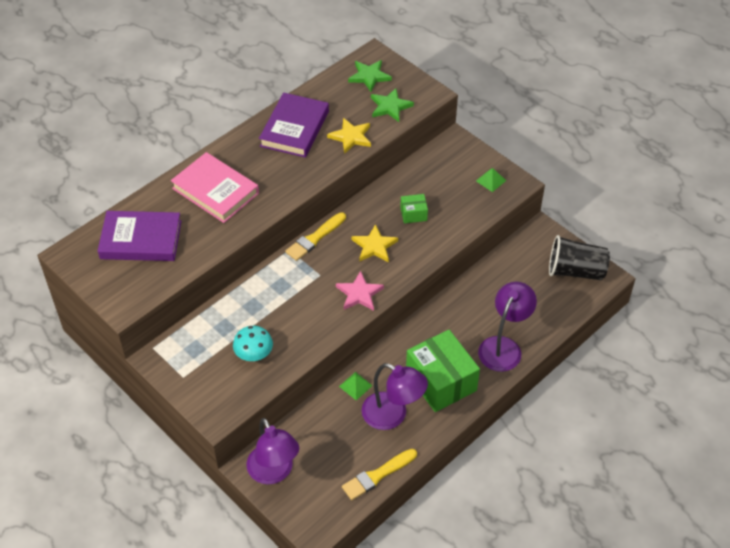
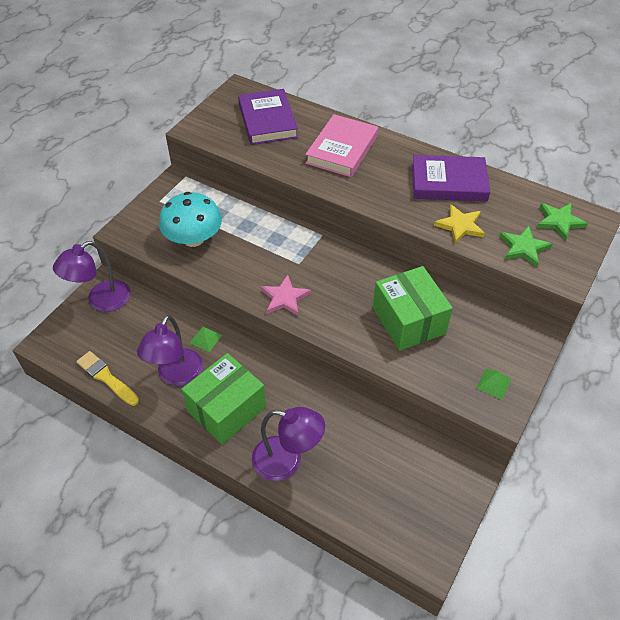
camera: 75 degrees right, 0 degrees up
(254, 353) = (193, 238): turquoise mushroom -> turquoise mushroom, size x1.65
(314, 238) = (343, 249): yellow brush -> none
(374, 246) = (351, 297): yellow star -> none
(413, 214) = (409, 321): green box -> green box, size x2.18
(575, 271) = (425, 522): black cup -> none

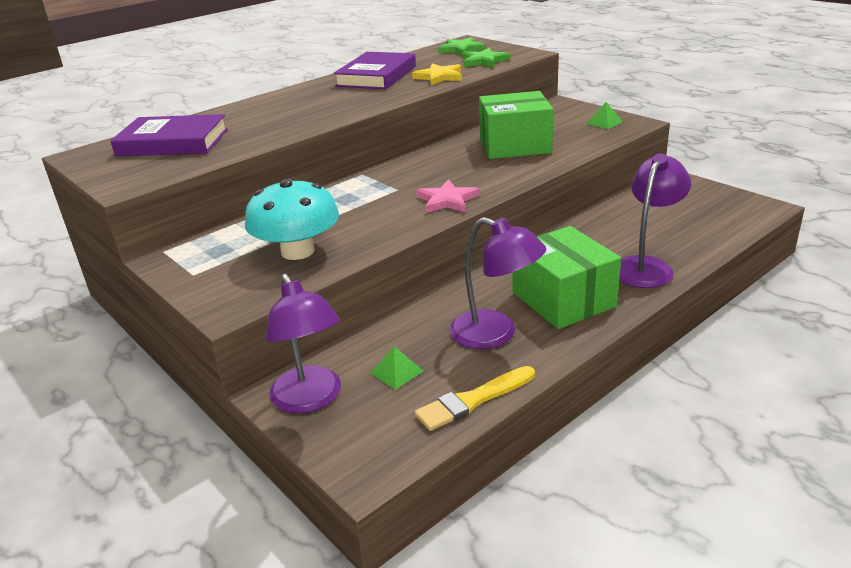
camera: 70 degrees left, 20 degrees down
(205, 339) = (442, 307): green pyramid -> green pyramid (396, 372)
(342, 149) = (276, 111): pink book -> none

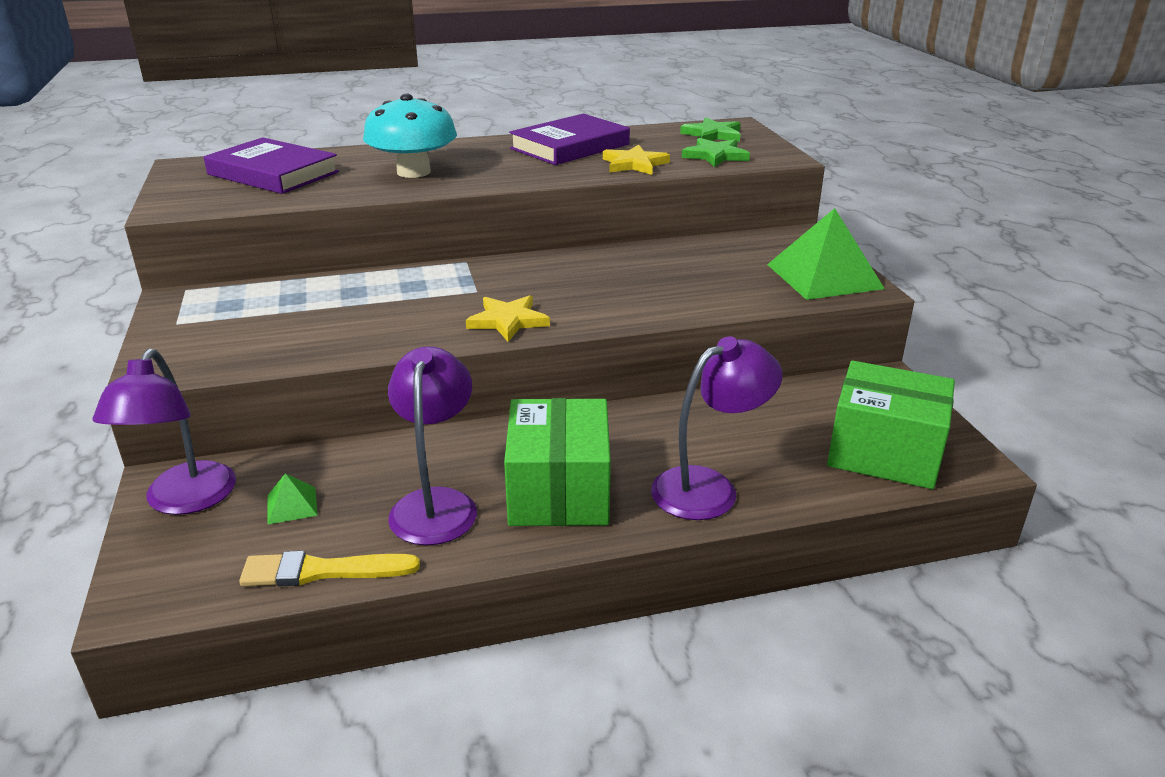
camera: 25 degrees right, 0 degrees up
(298, 251) = (291, 330): turquoise mushroom -> turquoise mushroom (413, 172)
(447, 200) = (508, 321): pink star -> yellow star
(495, 334) = (436, 504): purple lamp -> purple lamp turned 150 degrees counterclockwise
(515, 146) = (673, 275): green box -> green box (884, 452)
(604, 122) = (824, 276): green pyramid -> green pyramid, size x2.30

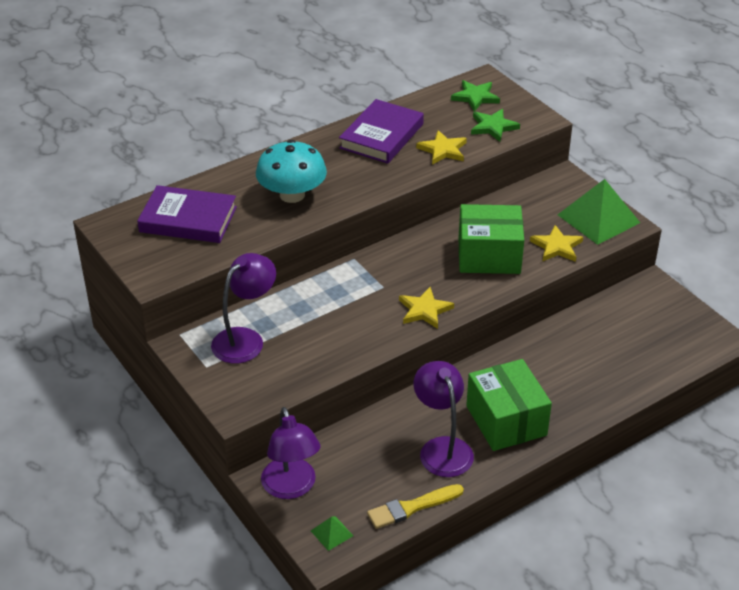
camera: 20 degrees left, 10 degrees up
(292, 505) = (359, 472): green pyramid -> green pyramid (331, 533)
(709, 487) = (587, 395): purple lamp -> purple lamp (245, 339)
(744, 292) = (557, 247): none -> yellow star
(884, 452) = (672, 343): green box -> green box (489, 255)

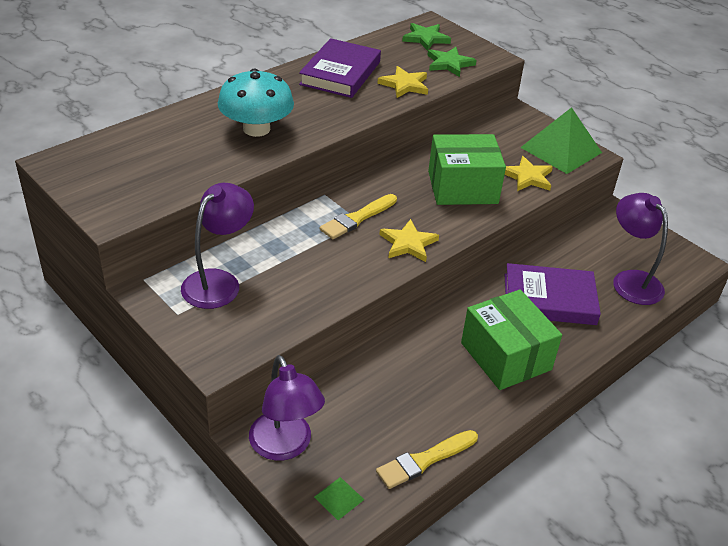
camera: 10 degrees left, 0 degrees up
(188, 219) = (146, 155): purple book -> purple book (549, 299)
(380, 283) = (357, 218): none -> yellow brush
(442, 448) = (444, 390): purple lamp -> purple lamp (631, 280)

